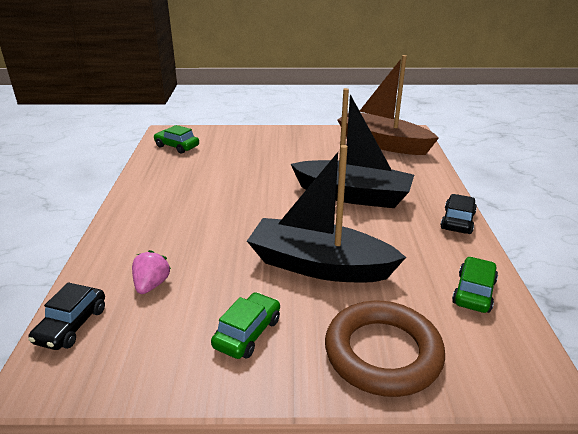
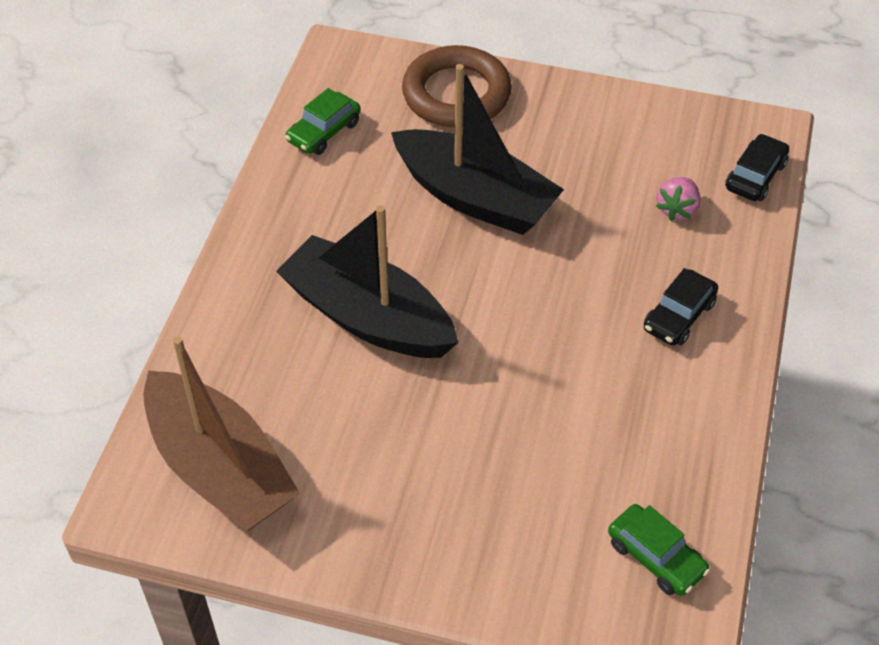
camera: 165 degrees left, 20 degrees up
(247, 333) = (576, 135): green car -> none
(457, 221) = (253, 232): black car -> black car (679, 316)

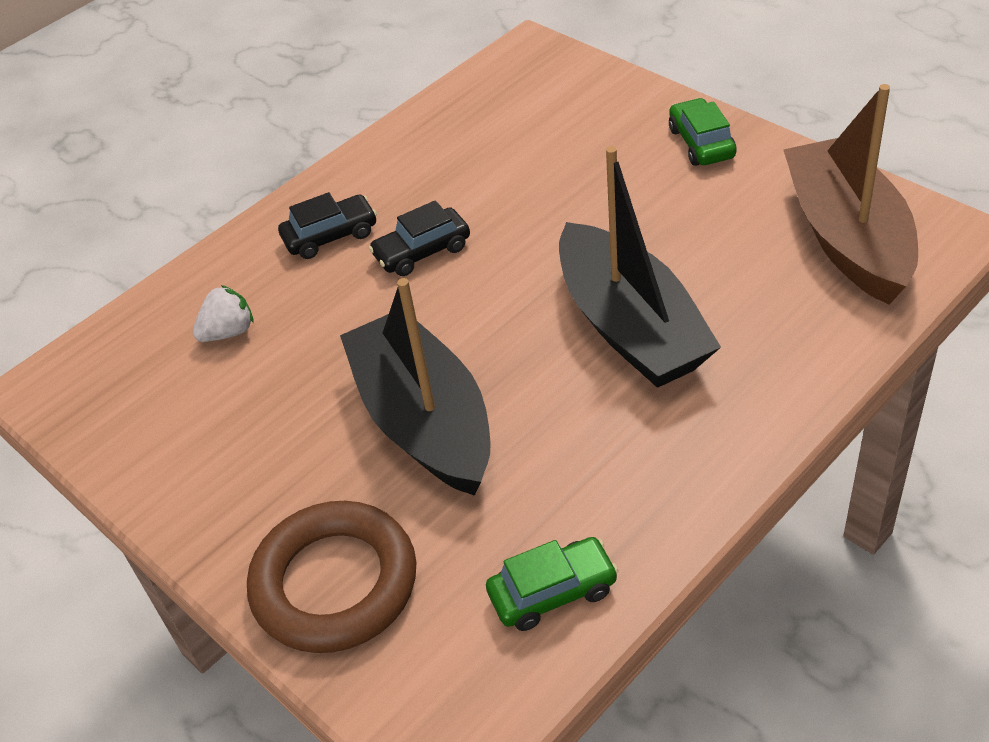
camera: 145 degrees left, 5 degrees down
(656, 557) = (508, 90): green car -> green car (701, 143)
(677, 209) = (229, 332): pink strawberry -> white strawberry
(755, 176) = (117, 340): black car -> black car (422, 251)

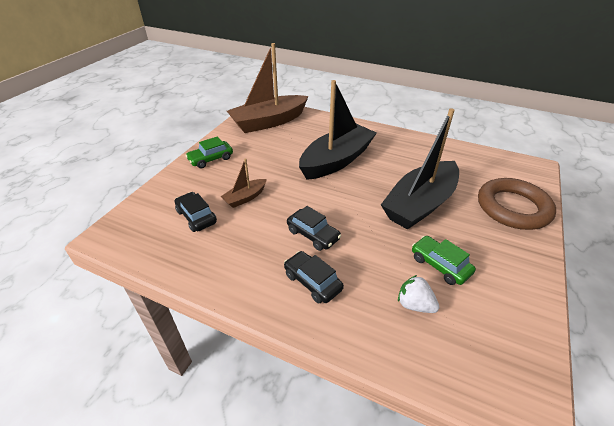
camera: 115 degrees left, 5 degrees down
(530, 127) = (196, 217): none -> black car
(552, 592) = (465, 157): green car -> green car (440, 265)
(556, 182) = (245, 198): none -> brown boat

